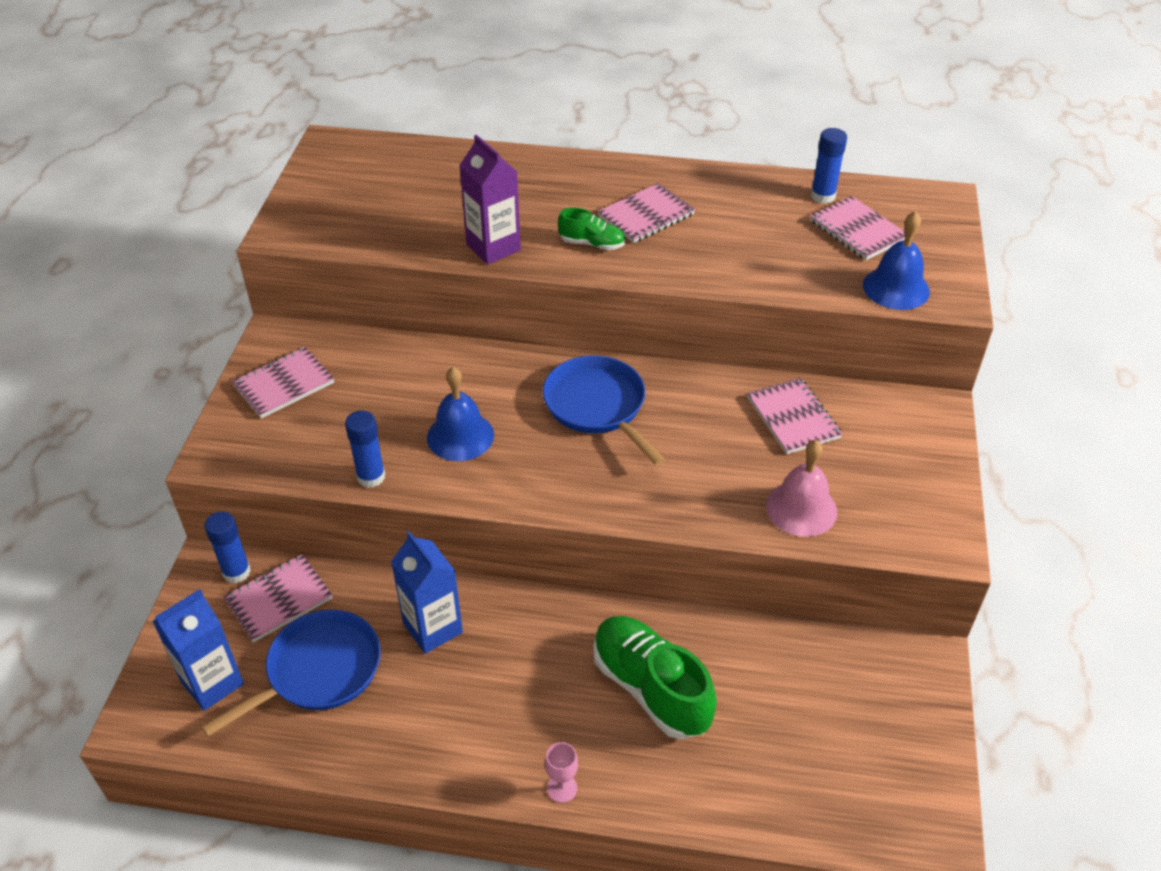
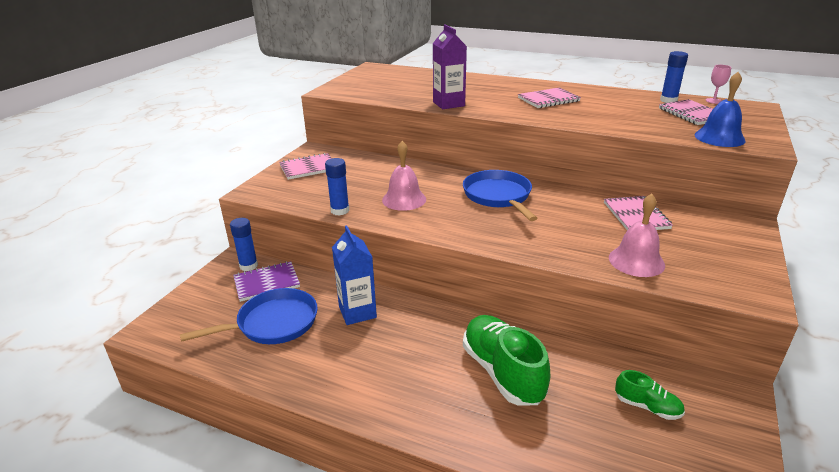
camera: 15 degrees right, 15 degrees down
(212, 683) = (204, 318): blue carton -> none
(278, 599) = (266, 283): pink notebook -> purple notebook
(460, 436) = (404, 199): blue bell -> pink bell
(562, 788) = (416, 424): pink goblet -> pink goblet (713, 101)
(592, 244) = (510, 107): green shoe -> green shoe (647, 407)

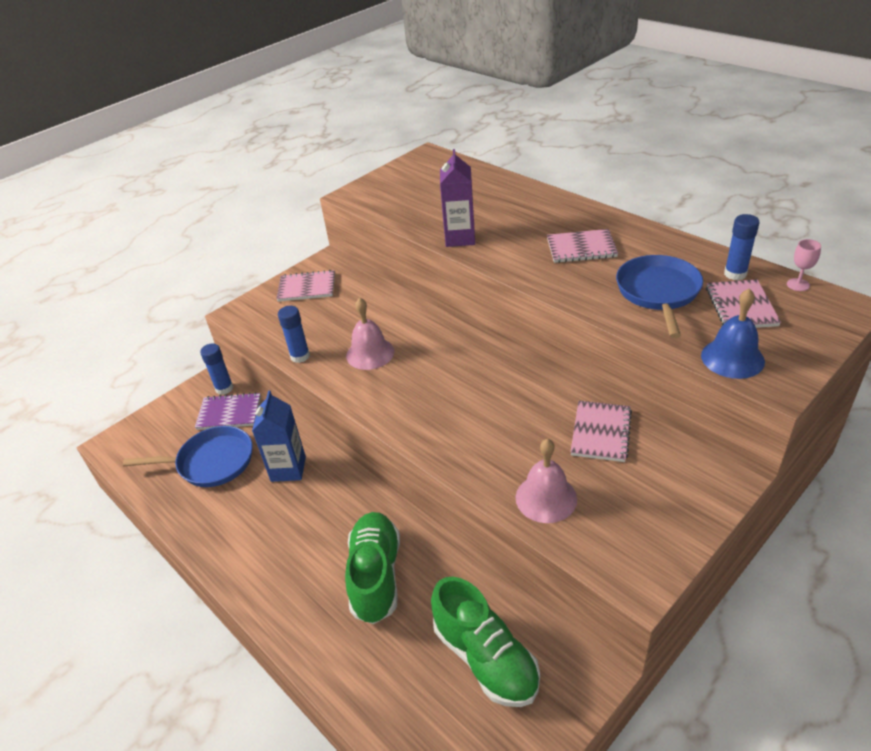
camera: 25 degrees right, 10 degrees up
(498, 196) = (469, 369): blue pan -> blue pan (658, 292)
(647, 407) = (486, 658): green shoe -> green shoe, size x1.97

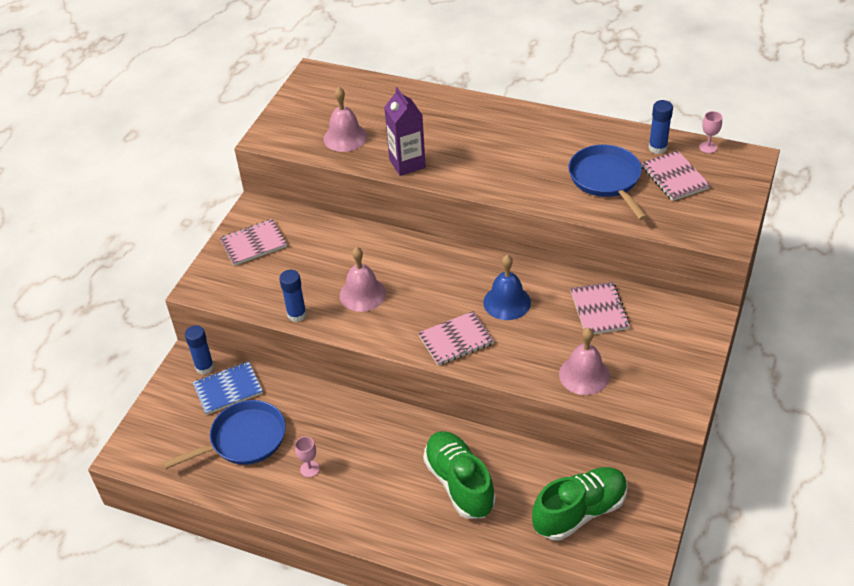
camera: 25 degrees left, 5 degrees up
(229, 413) = (228, 389): purple notebook -> blue notebook
(247, 509) = (309, 469): none -> pink goblet
(288, 469) = (324, 422): blue carton -> none
(418, 206) = (345, 137): none -> pink bell
(486, 658) = (579, 512): green shoe -> green shoe turned 60 degrees counterclockwise
(581, 248) = (522, 150): pink notebook -> pink notebook (456, 340)
(732, 358) = (687, 224): blue bell -> blue bell (507, 302)

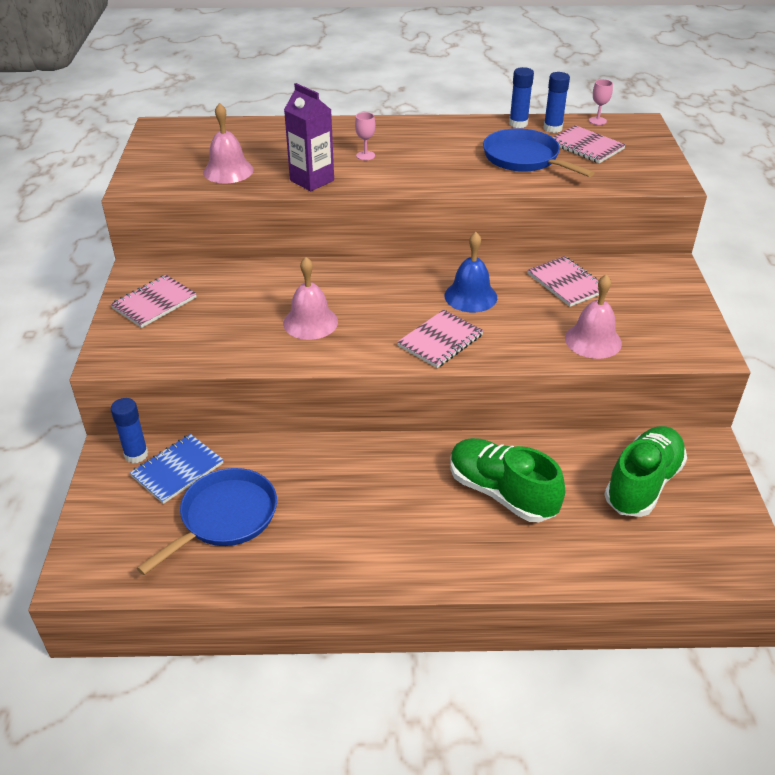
camera: 25 degrees left, 5 degrees down
(297, 314) = (245, 358): blue glue stick -> blue glue stick (518, 123)
(309, 469) = (323, 526): pink goblet -> pink goblet (365, 155)

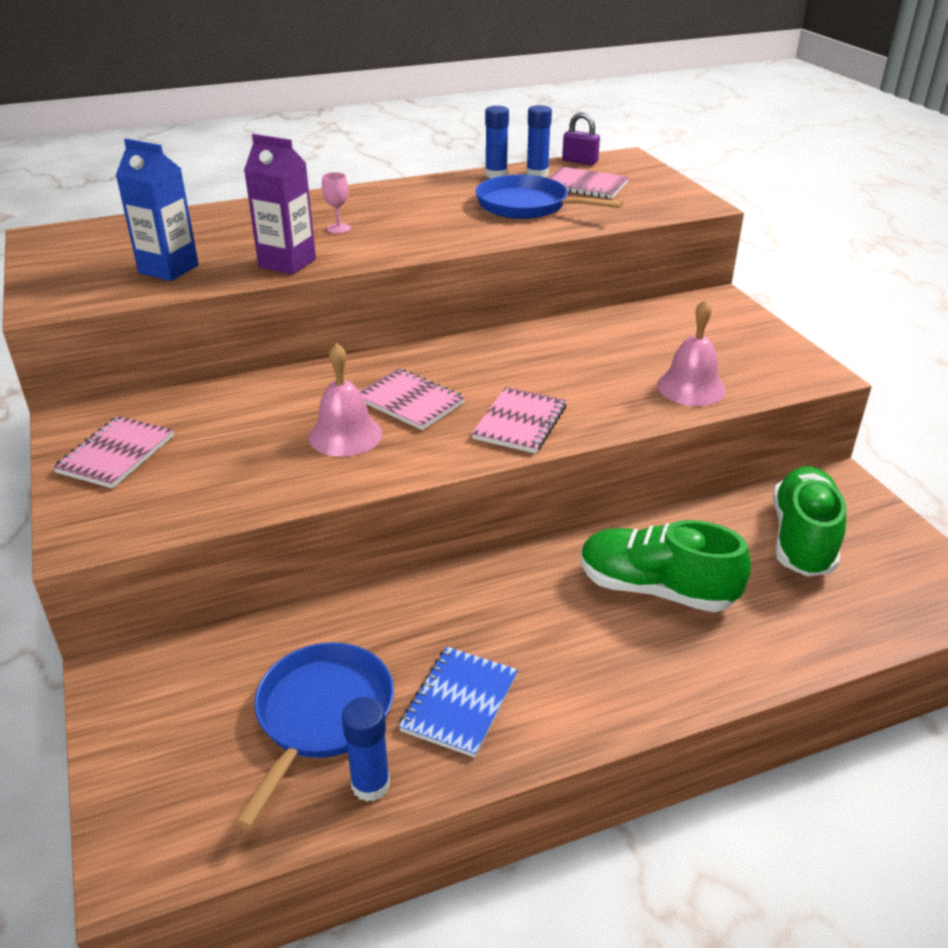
camera: 20 degrees left, 5 degrees down
(136, 454) = (152, 666): blue glue stick -> blue glue stick (370, 784)
(177, 470) = (223, 671): blue notebook -> blue notebook (459, 703)
(228, 171) = (168, 269): pink bell -> blue carton
(470, 296) = (525, 368): blue bell -> none
(566, 283) = (623, 335): pink notebook -> pink notebook (410, 402)
(597, 121) = (579, 161): pink goblet -> purple padlock

